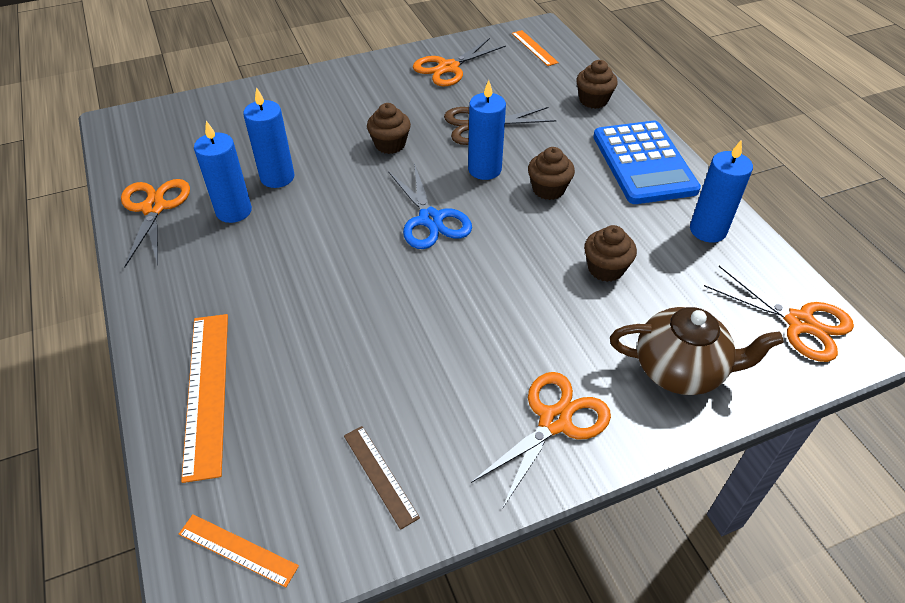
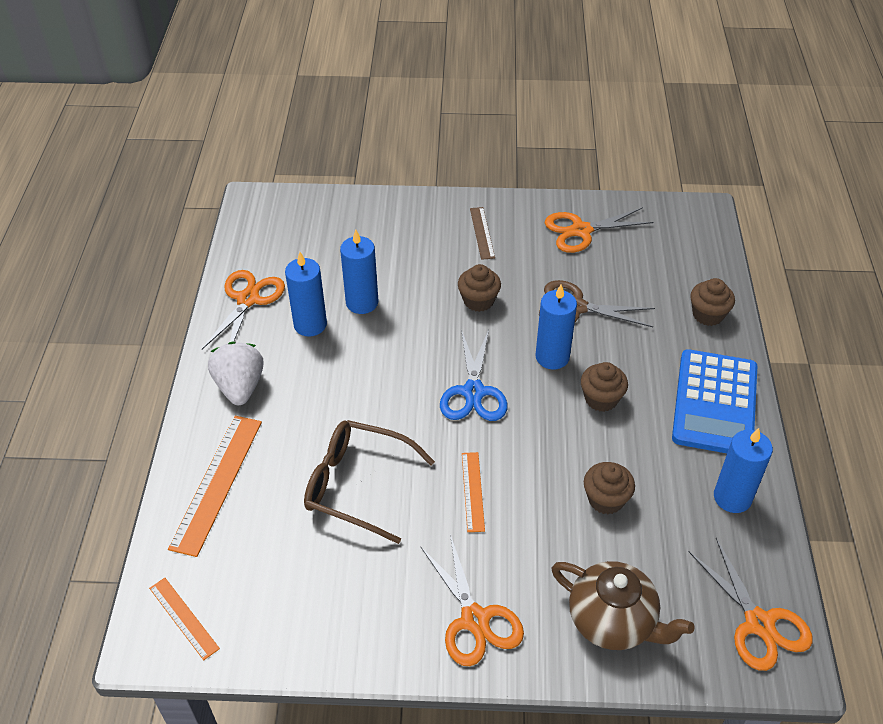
camera: 25 degrees right, 0 degrees up
(186, 290) = (240, 387): none -> white strawberry
(363, 339) = (357, 485): none -> brown glasses
(380, 475) = (311, 606): brown ruler -> brown ruler (482, 233)
(534, 48) = (683, 233): orange ruler -> orange ruler (473, 491)
(555, 421) = (475, 620): orange scissors -> orange scissors turned 90 degrees clockwise

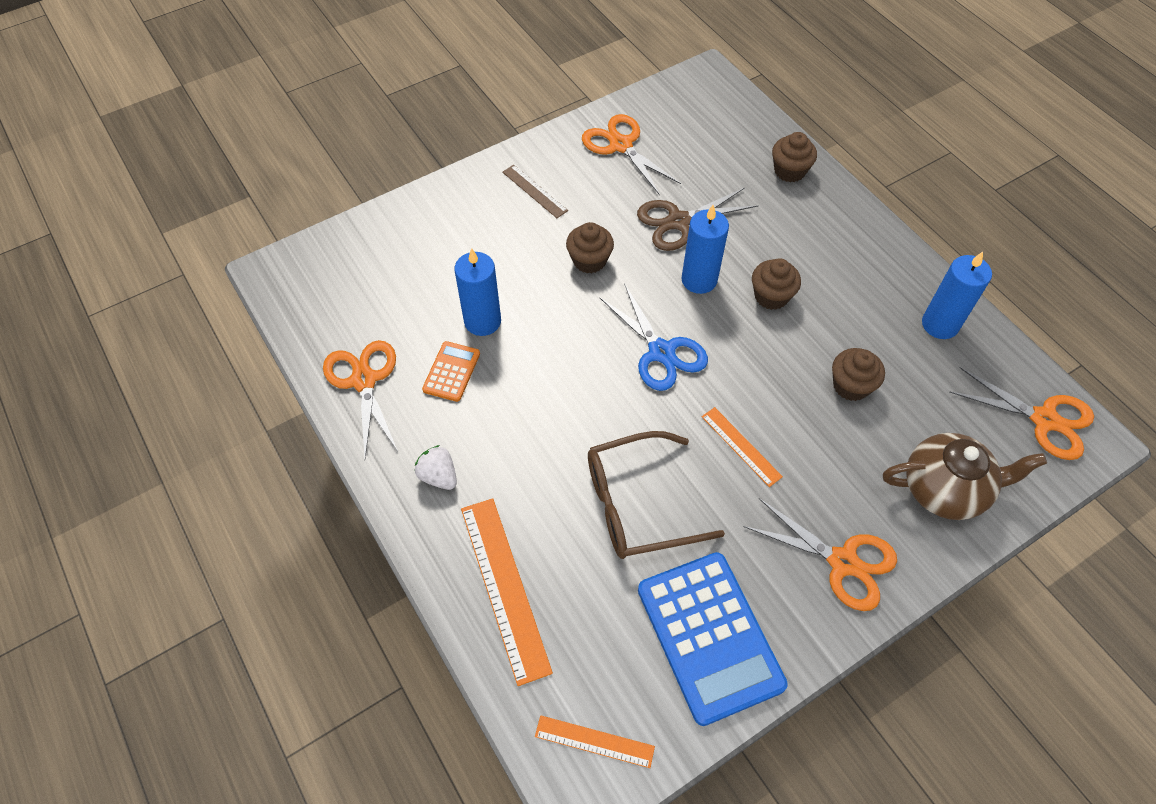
camera: 35 degrees left, 10 degrees up
(240, 387) = (438, 476): white strawberry -> white strawberry, size x0.62
(310, 324) = (451, 372): blue candle -> orange calculator
(580, 231) = (620, 145): orange scissors -> orange scissors turned 105 degrees clockwise
(714, 403) = (860, 249): blue calculator -> blue calculator (709, 636)

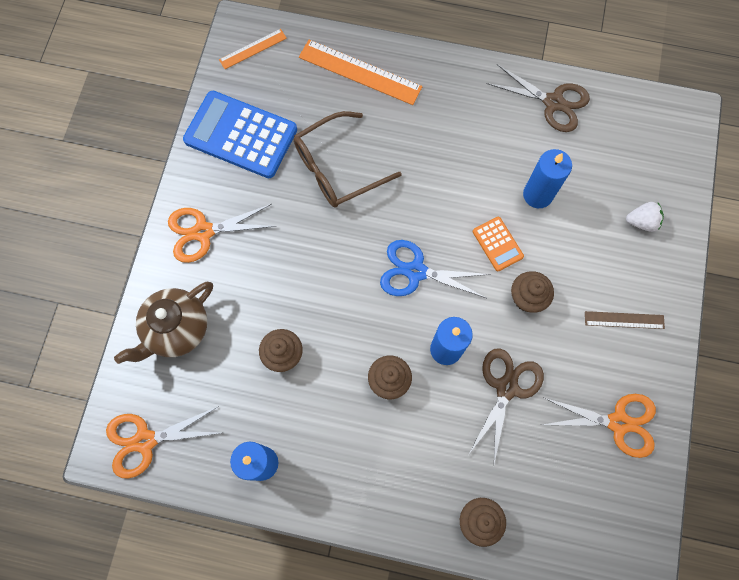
camera: 135 degrees right, 15 degrees up
(364, 380) = (553, 103): orange scissors -> brown scissors
(438, 476) = (452, 92): white strawberry -> white strawberry (641, 222)
(451, 372) = (515, 149): orange calculator -> orange calculator (497, 244)
(638, 504) = (337, 168): brown glasses -> brown glasses turned 150 degrees counterclockwise
(741, 446) = (313, 251): orange ruler -> none

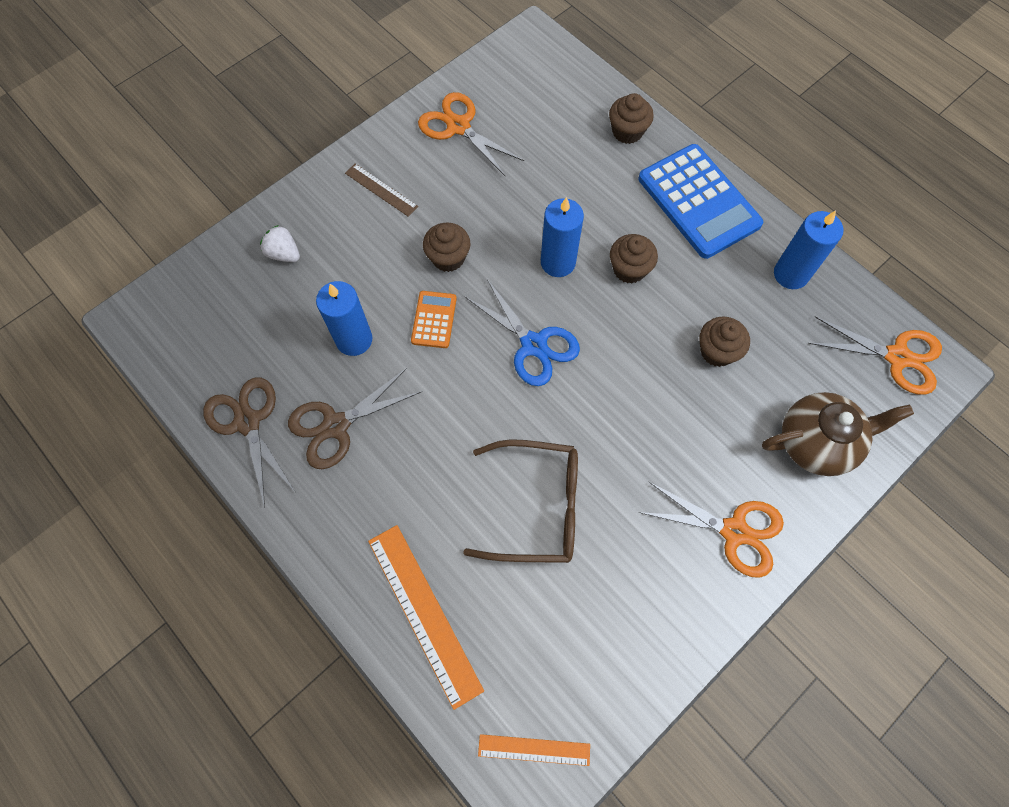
camera: 145 degrees left, 5 degrees down
(241, 135) = (623, 627): blue calculator -> blue calculator (698, 202)
(507, 387) = (528, 202): brown scissors -> brown scissors (335, 426)

